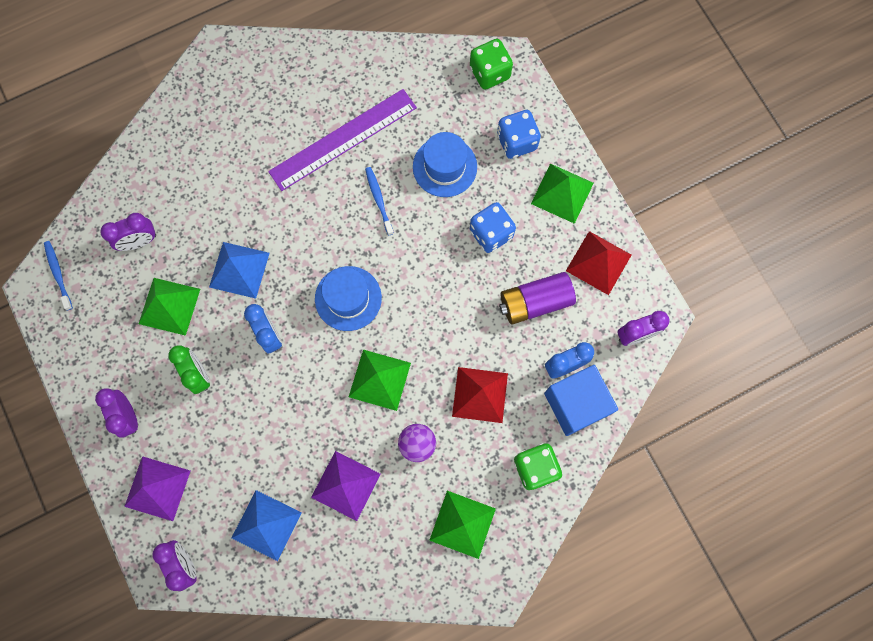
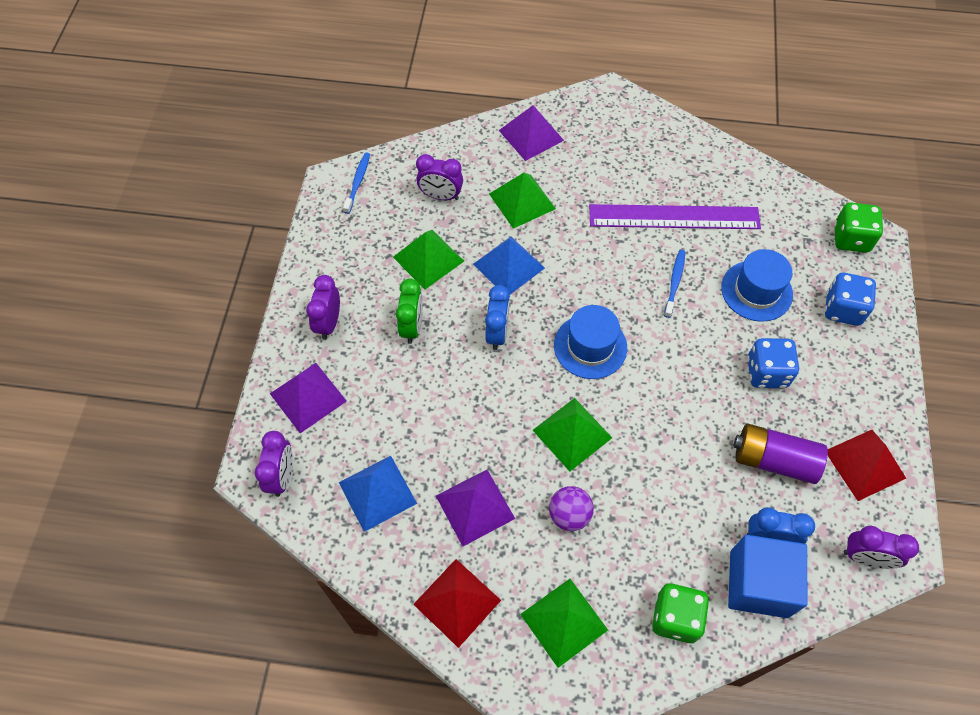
camera: 35 degrees right, 15 degrees down
(176, 134) = (531, 135): none -> purple pyramid
(480, 395) = (662, 510): red pyramid -> red pyramid (457, 602)
(562, 193) = (863, 379): green pyramid -> green pyramid (522, 201)

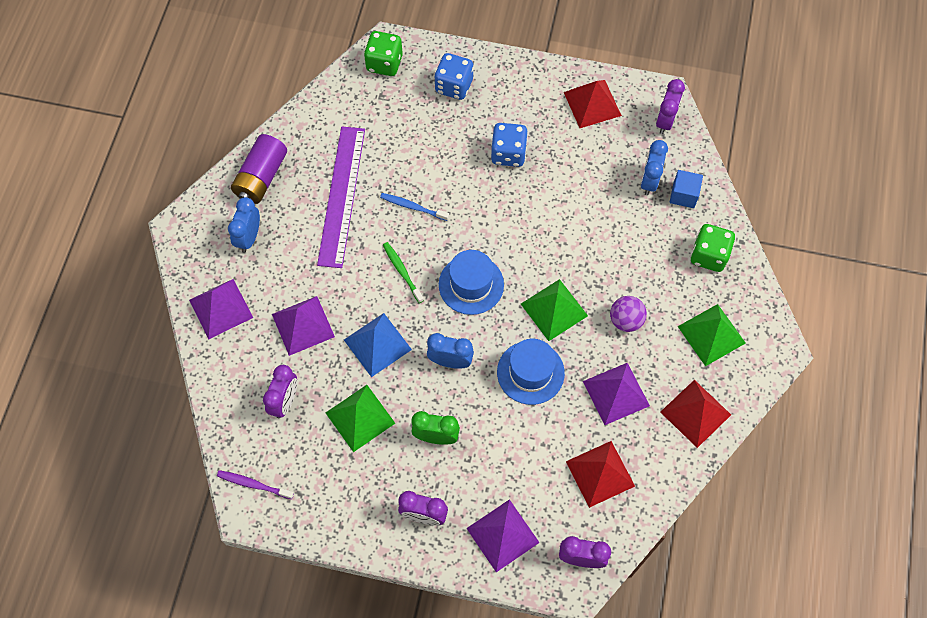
camera: 85 degrees left, 5 degrees up
(357, 182) = (254, 484): blue toothbrush -> purple toothbrush
(377, 492) = (600, 473): blue pyramid -> red pyramid
(522, 201) = (303, 325): green pyramid -> purple pyramid
(595, 280) = (402, 272): none -> green toothbrush
(610, 147) = (249, 237): none -> blue clock
(756, 291) = (429, 145): blue hat -> blue hat (530, 372)
(758, 584) = (683, 195): blue cube -> blue cube, size x0.56
(773, 460) = (585, 164): purple battery -> purple battery (261, 177)

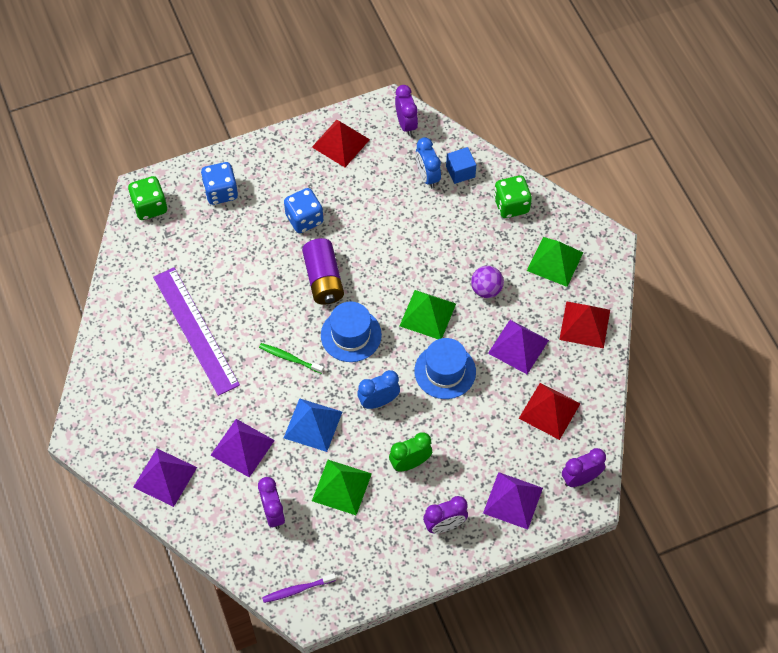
camera: 35 degrees left, 5 degrees down
(249, 237) = (144, 408): blue clock -> none
(261, 177) = (117, 356): purple battery -> purple battery (323, 279)
(413, 207) = (260, 304): blue toothbrush -> none

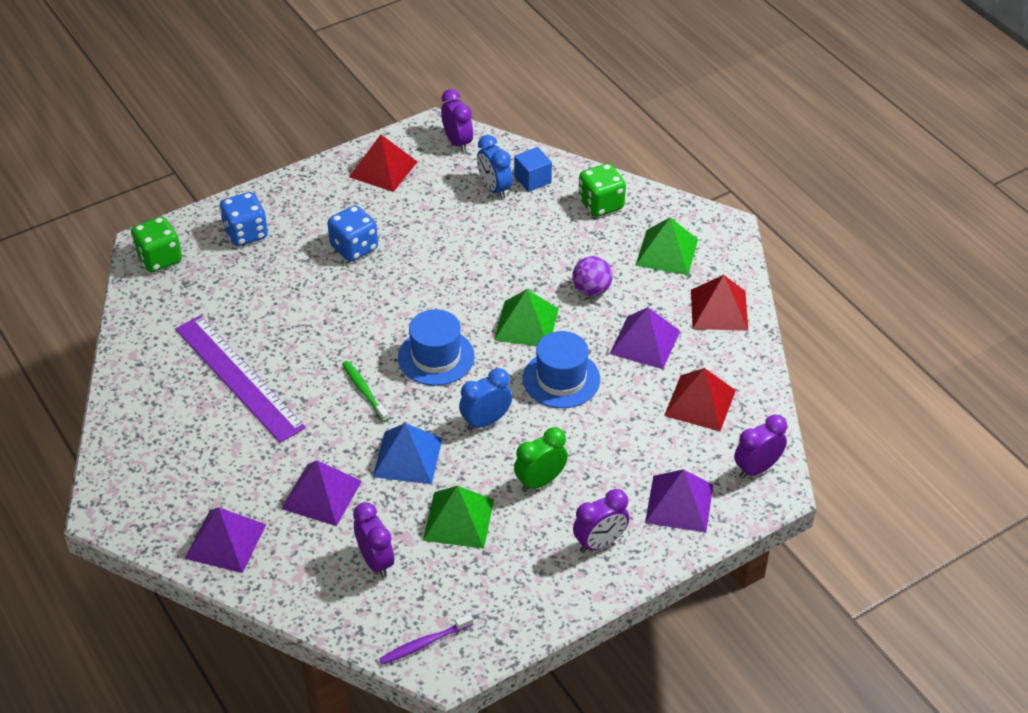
camera: 10 degrees left, 15 degrees down
(290, 358) = (364, 391): green toothbrush -> green toothbrush turned 45 degrees clockwise
(323, 279) = (390, 305): purple battery -> none

